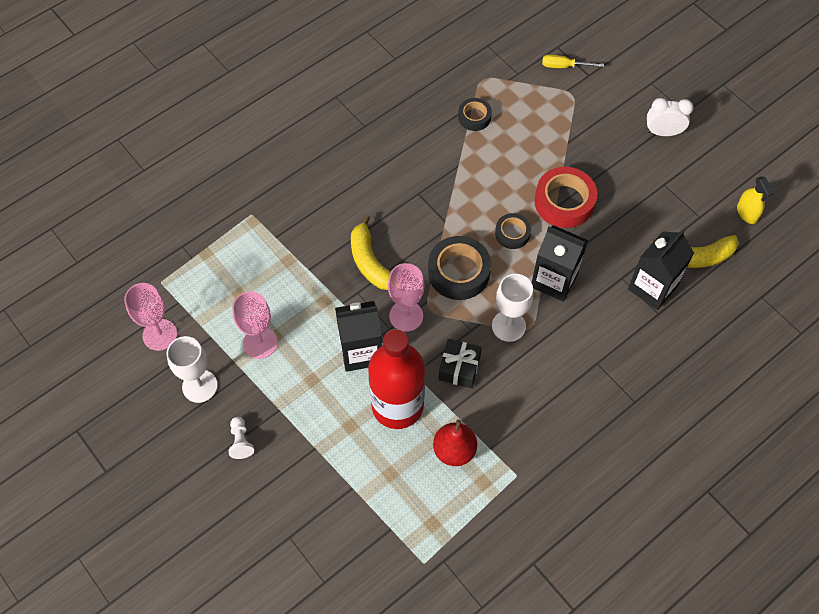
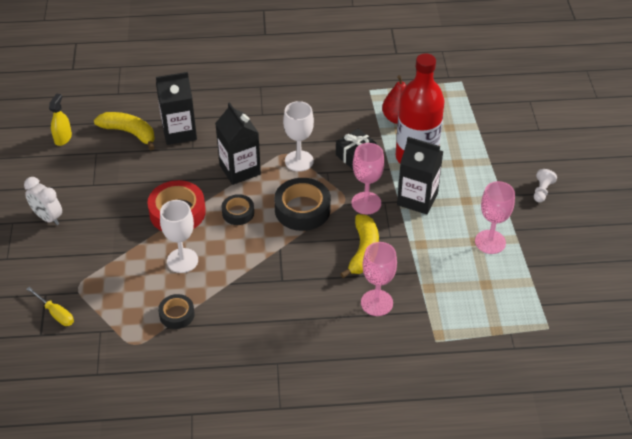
camera: 145 degrees left, 15 degrees down
(160, 335) = (569, 288): pink goblet -> pink goblet (376, 303)
(200, 386) = (554, 238): white goblet -> white goblet (182, 260)

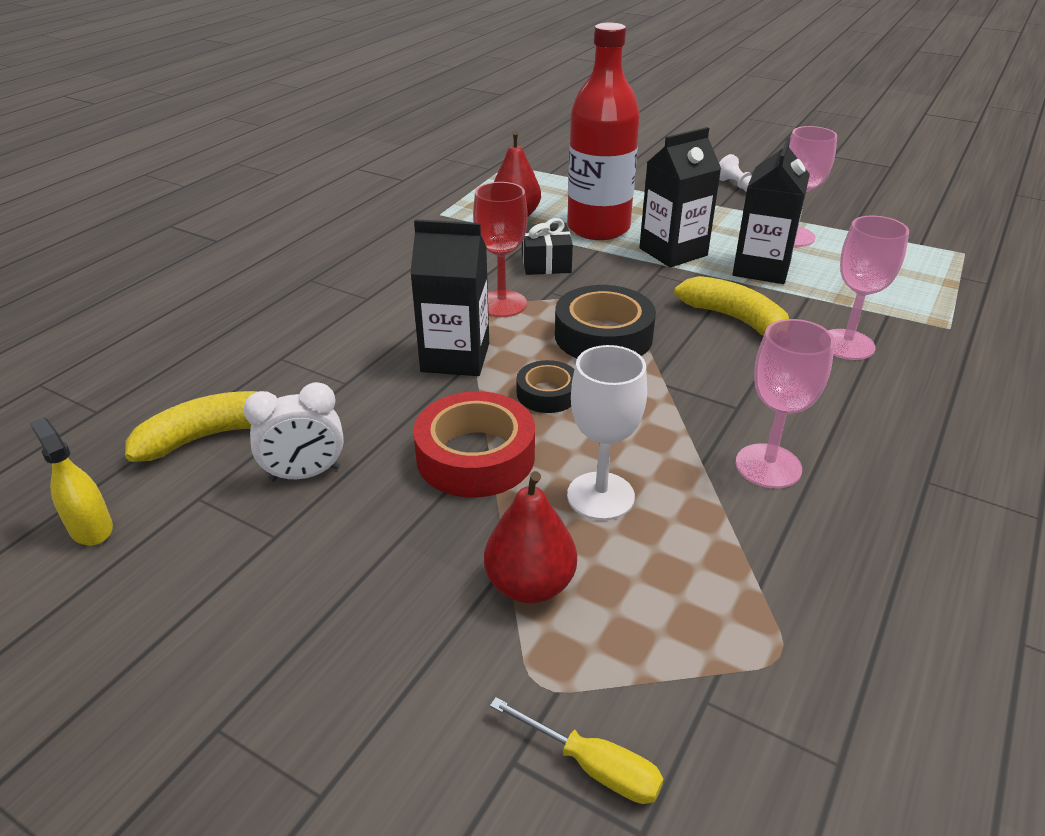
camera: 55 degrees left, 10 degrees down
(48, 218) = (279, 650): white clock -> white clock (305, 474)
(56, 313) = (593, 766): yellow screwdriver -> yellow screwdriver turned 45 degrees clockwise
(119, 263) = (530, 585): none -> red pear
(177, 314) = (735, 557): black tape -> none
(179, 132) = (292, 382): black carton -> black carton (761, 268)
(299, 161) = (502, 304): white goblet -> red goblet
(366, 203) = (643, 286): pink goblet -> pink goblet (768, 466)

